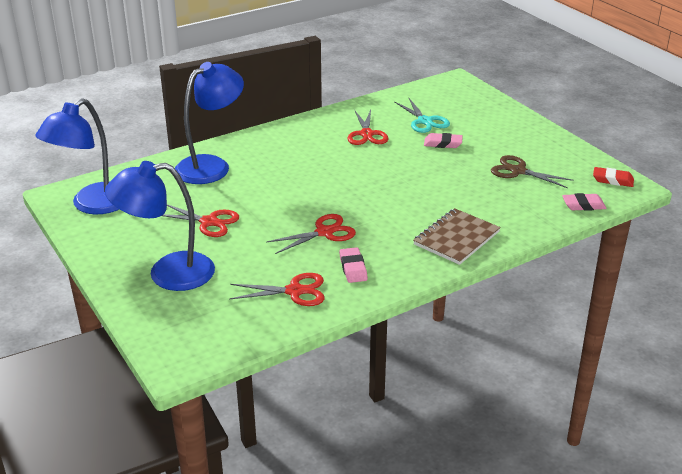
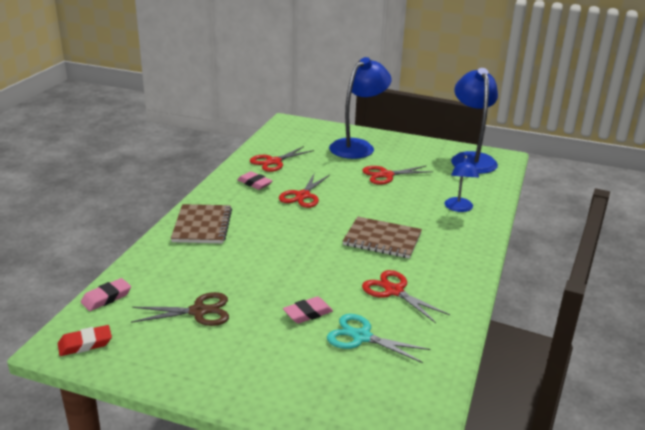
camera: 140 degrees right, 5 degrees down
(211, 166) = (459, 208): blue lamp -> blue lamp, size x0.55
(318, 167) = (382, 239): none -> brown notebook

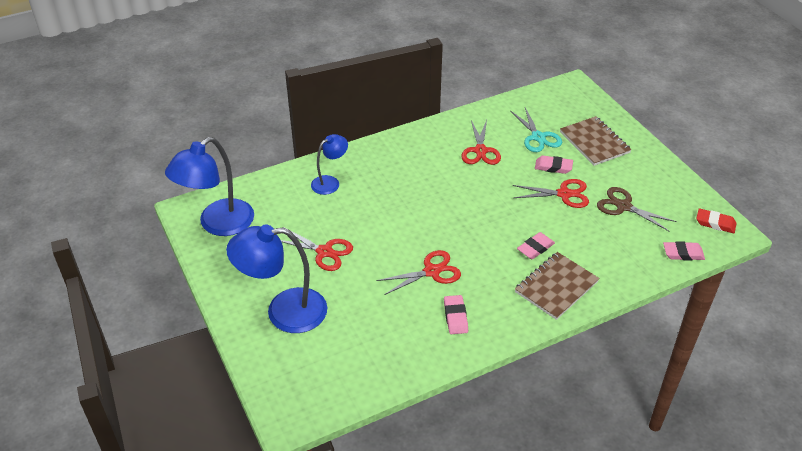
camera: 135 degrees left, 15 degrees up
(246, 241) = (535, 248): none -> pink eraser
(274, 162) = (399, 341): red scissors -> red scissors (564, 194)
(382, 239) = (431, 190): brown notebook -> brown notebook (594, 142)

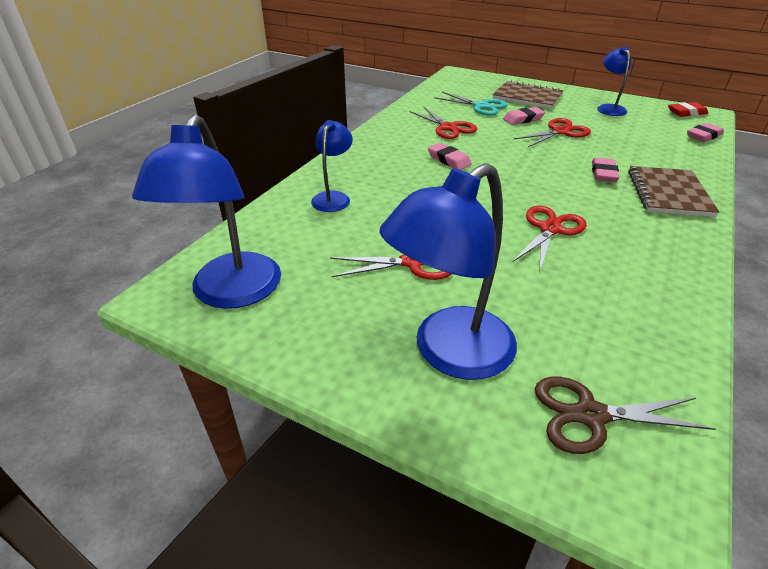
camera: 35 degrees left, 5 degrees down
(455, 317) = (636, 258): pink eraser -> pink eraser (449, 160)
(623, 206) = (614, 124): brown scissors -> brown scissors (591, 415)
(649, 187) = (609, 108): none -> blue lamp

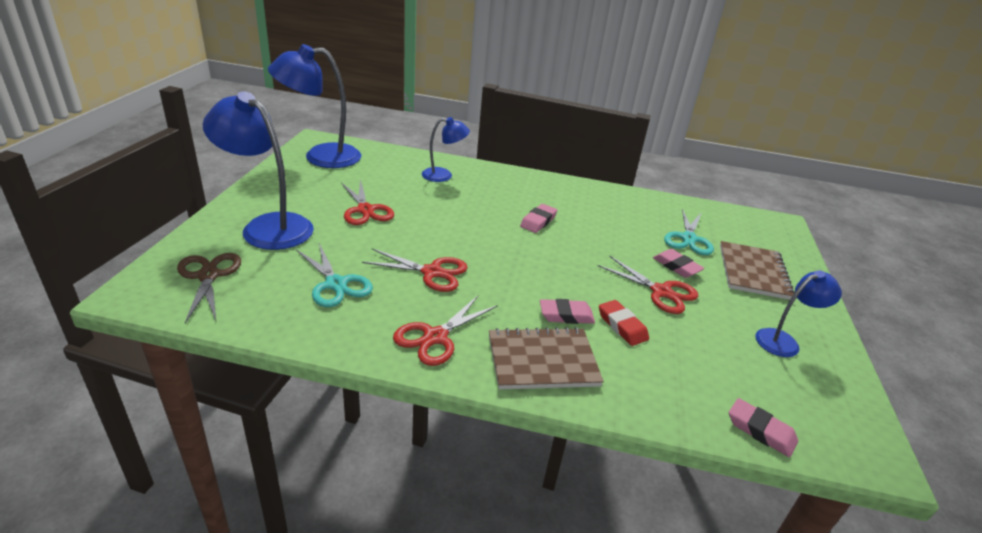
camera: 70 degrees right, 5 degrees down
(448, 128) = (611, 220): red scissors -> red scissors (435, 337)
(585, 295) = (336, 284): none -> turquoise scissors
(686, 113) = (850, 428): red eraser -> red eraser (622, 326)

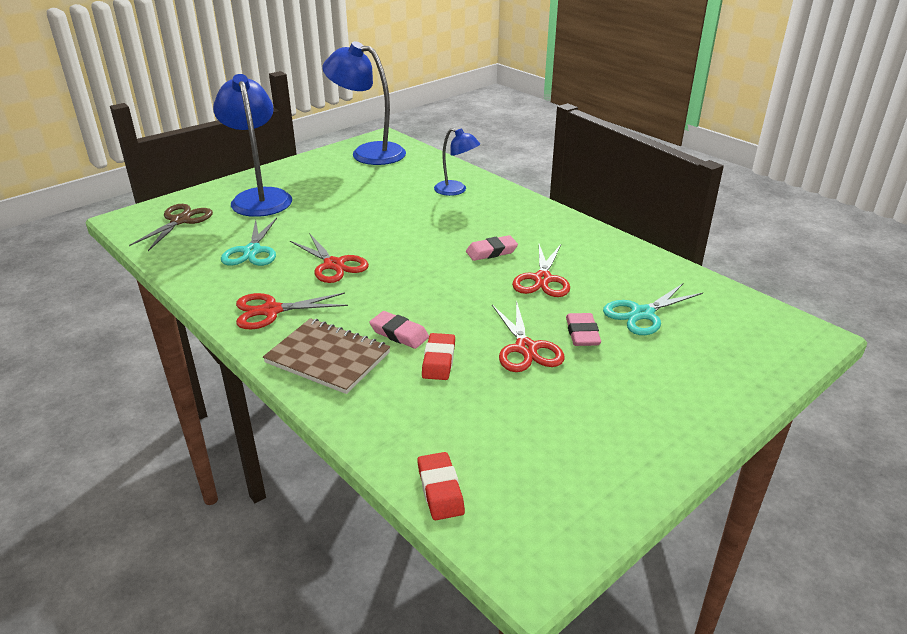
camera: 40 degrees right, 0 degrees up
(365, 210) = (347, 203): red scissors -> red scissors (542, 279)
(753, 272) = (673, 369): brown notebook -> none
(760, 431) = (440, 490): pink eraser -> red eraser
(784, 341) = (598, 438): blue lamp -> none

